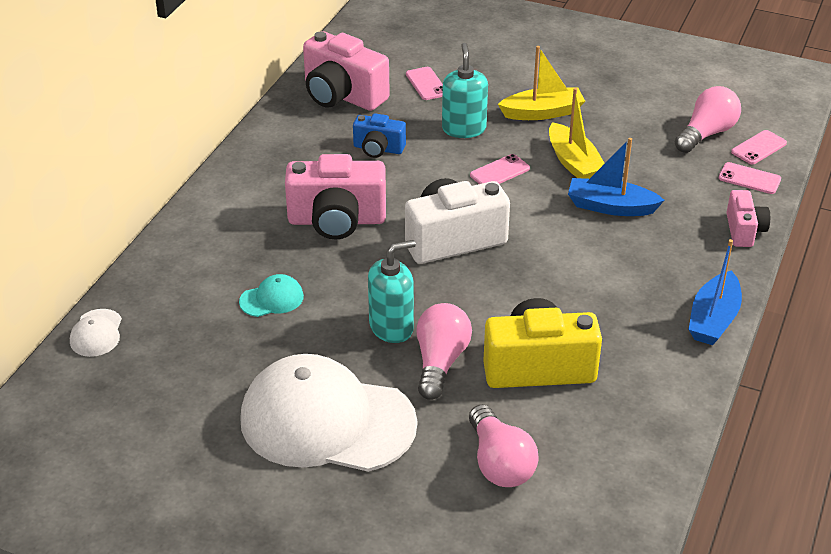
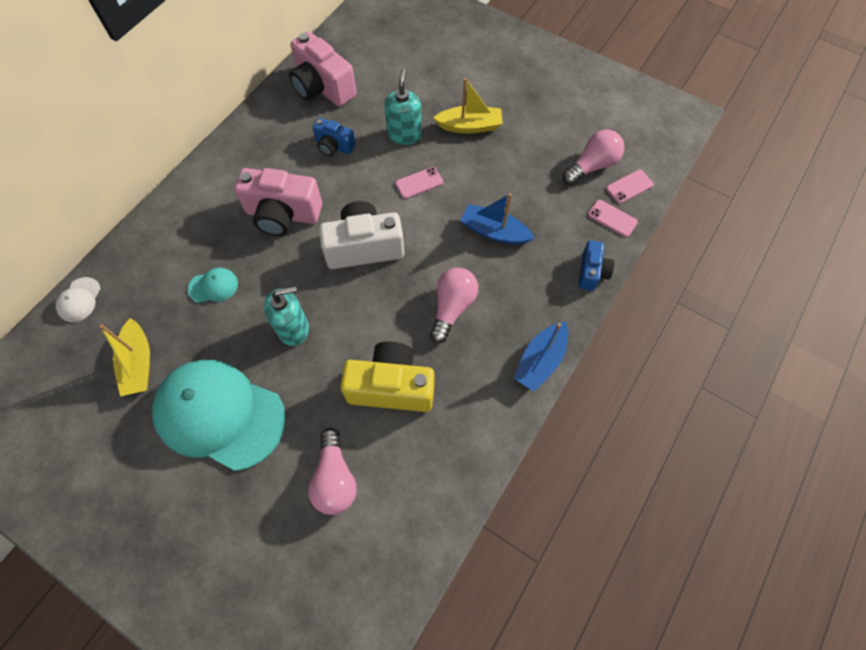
camera: 10 degrees right, 25 degrees up
(327, 421) = (219, 414): white cap -> turquoise cap
(426, 84) = (389, 84): pink phone -> none
(440, 362) = (319, 370): pink light bulb -> pink light bulb (452, 307)
(574, 163) = (479, 182): yellow boat -> yellow boat (138, 364)
(744, 230) = (591, 272): pink camera -> blue camera

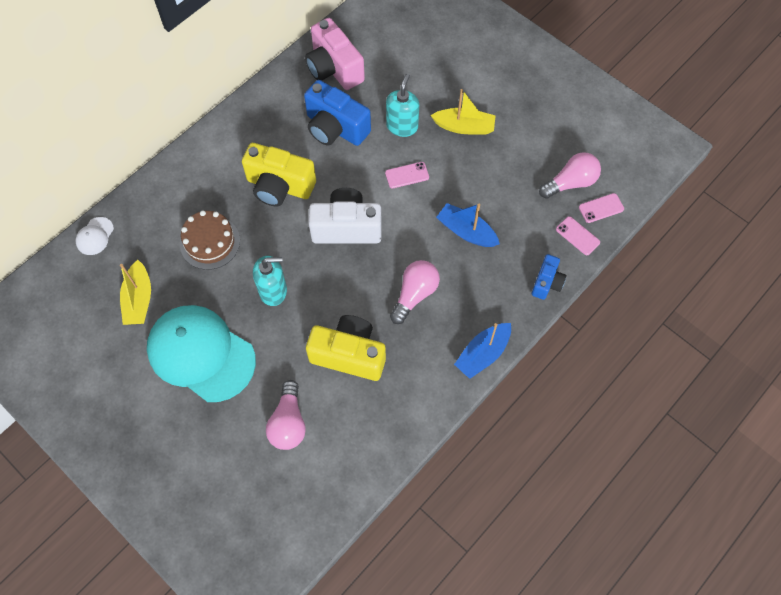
camera: 10 degrees right, 0 degrees up
(213, 286) = (210, 242): turquoise cap -> brown cake
(283, 214) = (279, 186): pink camera -> yellow camera
(334, 146) = (335, 128): blue camera -> blue camera, size x1.80

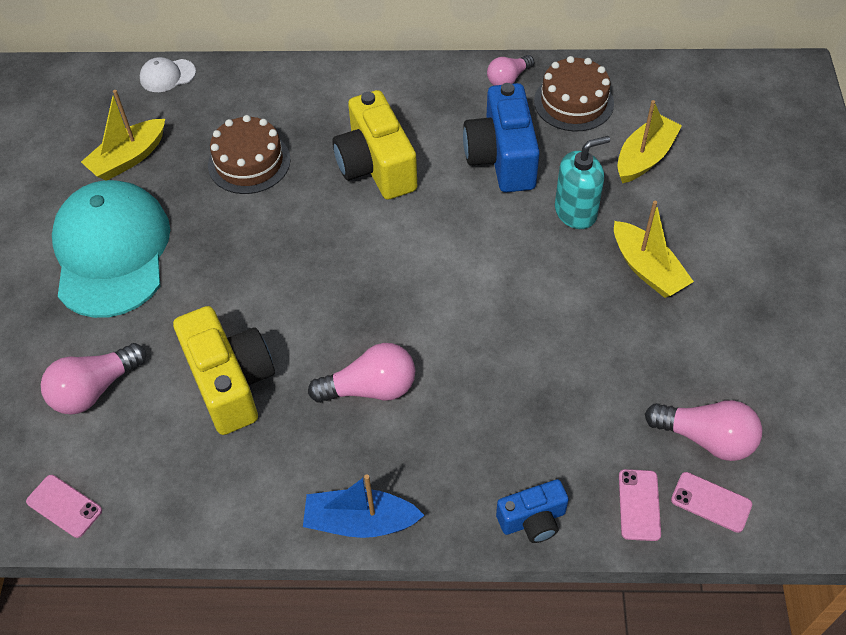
camera: 50 degrees right, 10 degrees down
(273, 291) = (244, 255): turquoise soap dispenser -> none
(287, 82) = (508, 79): none -> pink light bulb
(334, 68) = (573, 102): pink camera -> brown cake
(346, 228) = (389, 260): white camera -> none
(400, 71) = (644, 157): none -> yellow boat
(407, 175) = (518, 263): pink phone -> pink phone (64, 506)
(466, 231) = (509, 377): blue boat -> none

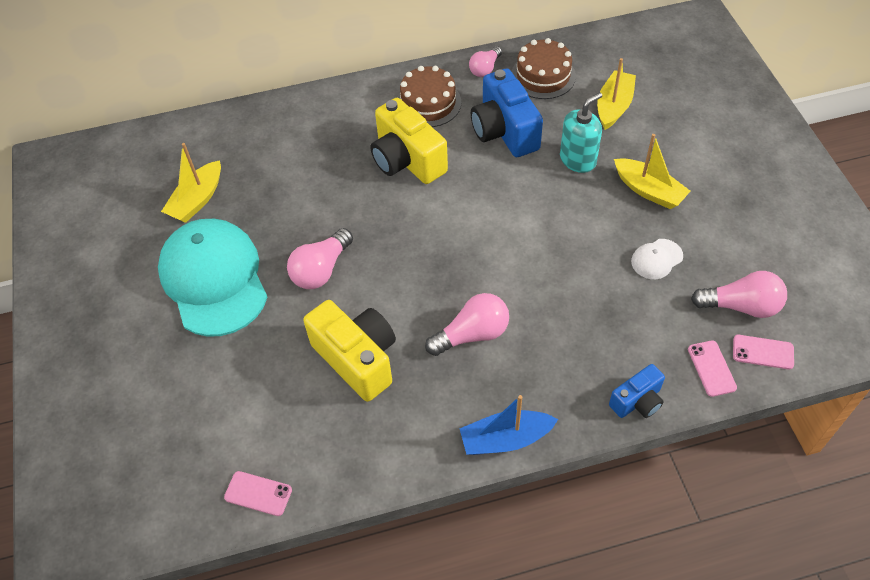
camera: 15 degrees left, 0 degrees up
(95, 389) = (245, 393): pink light bulb -> pink light bulb (321, 269)
(167, 76) = (203, 125): white cap -> white cap (656, 259)
(249, 162) = (301, 180): brown cake -> brown cake (428, 103)

